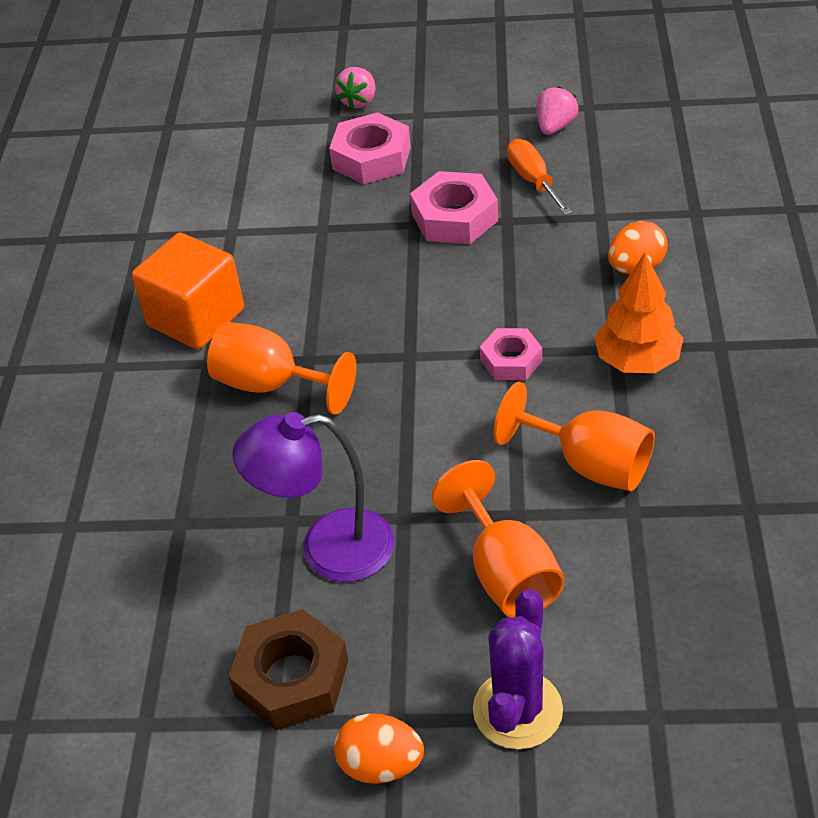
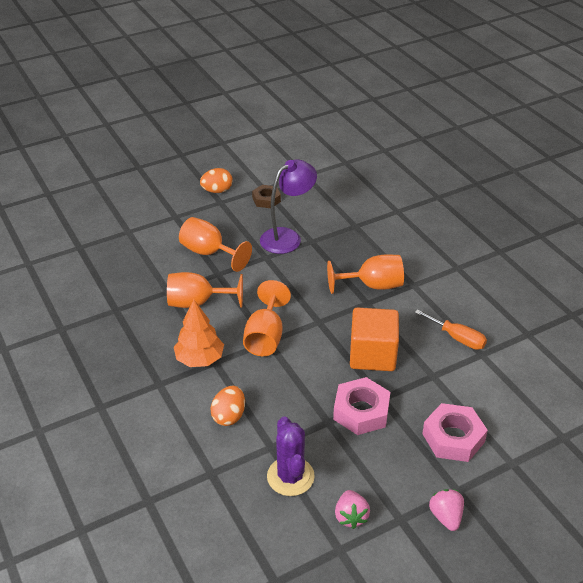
camera: 145 degrees right, 5 degrees down
(196, 318) = (444, 302): orange cube -> orange cube (372, 355)
(292, 678) = (266, 200): brown nut -> brown nut, size x0.63
(359, 101) = (511, 486): pink strawberry -> pink strawberry (446, 517)
(511, 360) = (265, 337): pink nut -> orange goblet
(517, 710) = (179, 217): purple cactus -> purple cactus (290, 476)
(533, 181) = (332, 459): orange screwdriver -> orange screwdriver (457, 338)

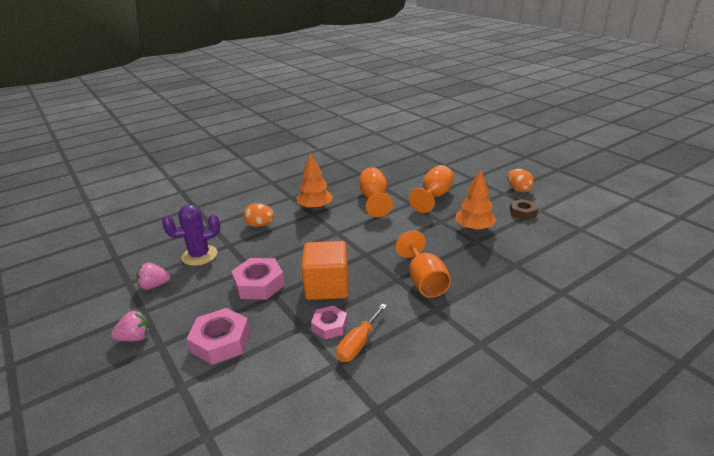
camera: 85 degrees right, 10 degrees down
(265, 337) = (342, 231): orange goblet -> none
(287, 237) = (474, 228): purple lamp -> orange tree
(433, 356) = (329, 326): none -> pink nut

